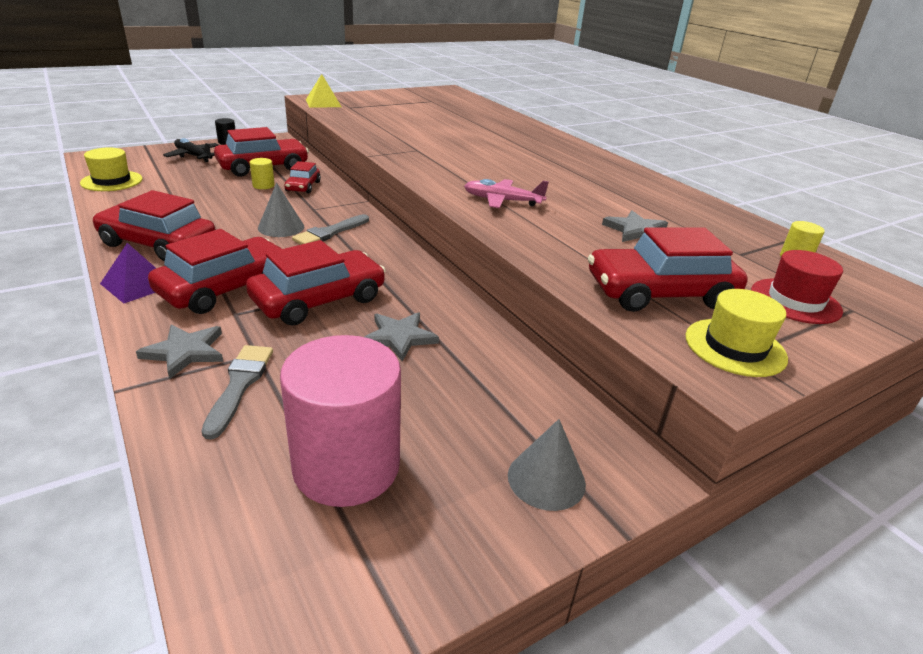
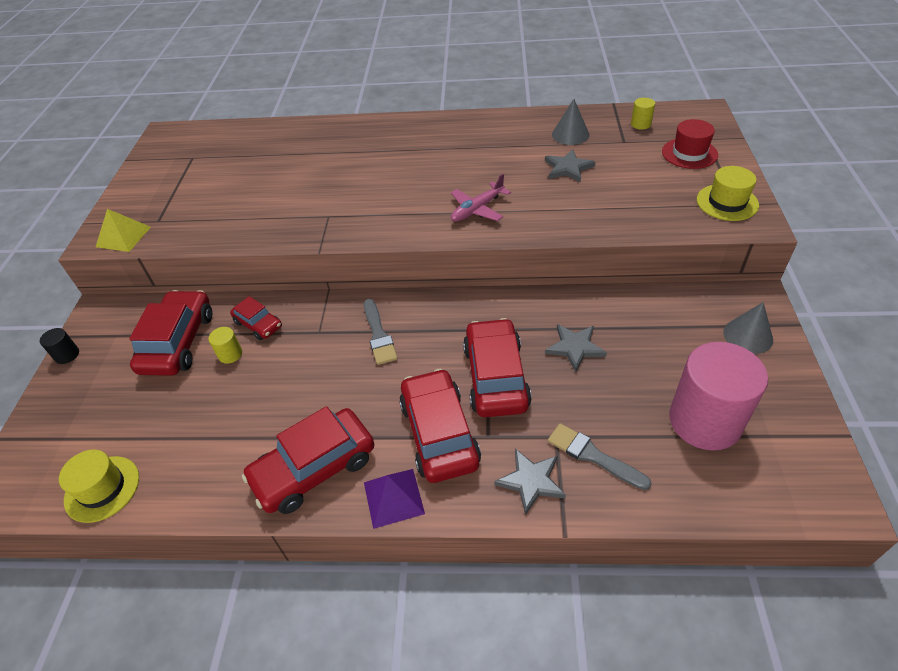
camera: 50 degrees left, 15 degrees up
(193, 156) = (86, 396): black plane -> none
(281, 227) = (343, 366): grey cone -> grey cone (570, 134)
(659, 293) = (656, 200): red car -> none

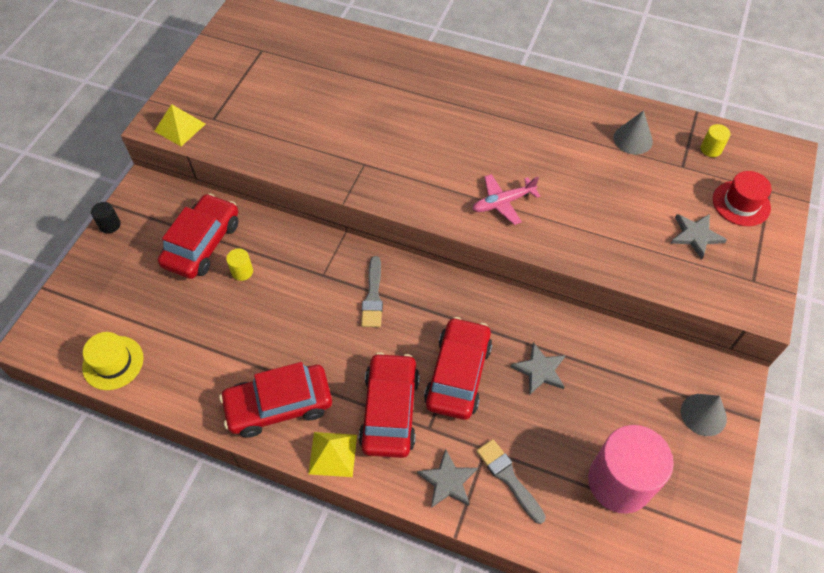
camera: 15 degrees right, 10 degrees up
(258, 324) = (274, 249): red car -> none
(393, 497) = (333, 454): purple pyramid -> yellow pyramid
(568, 168) = (611, 181): grey star -> grey star (696, 235)
(727, 202) = (746, 276): yellow hat -> none

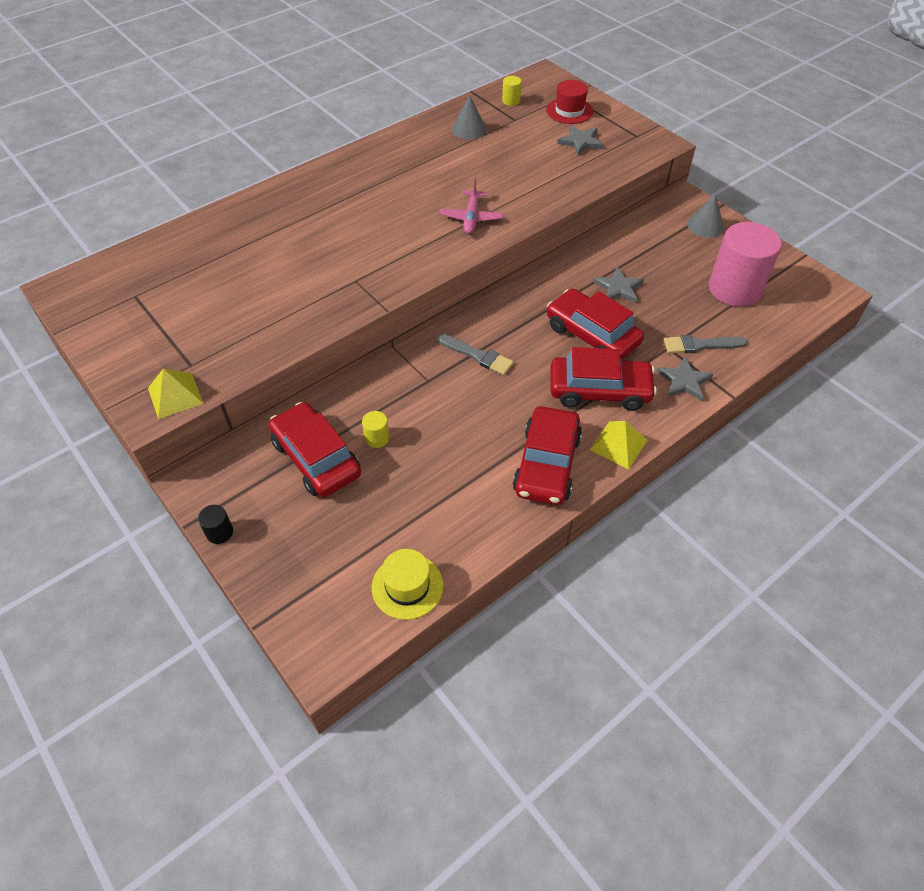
camera: 60 degrees left, 5 degrees down
(390, 411) = (599, 390): red car -> red car turned 150 degrees clockwise

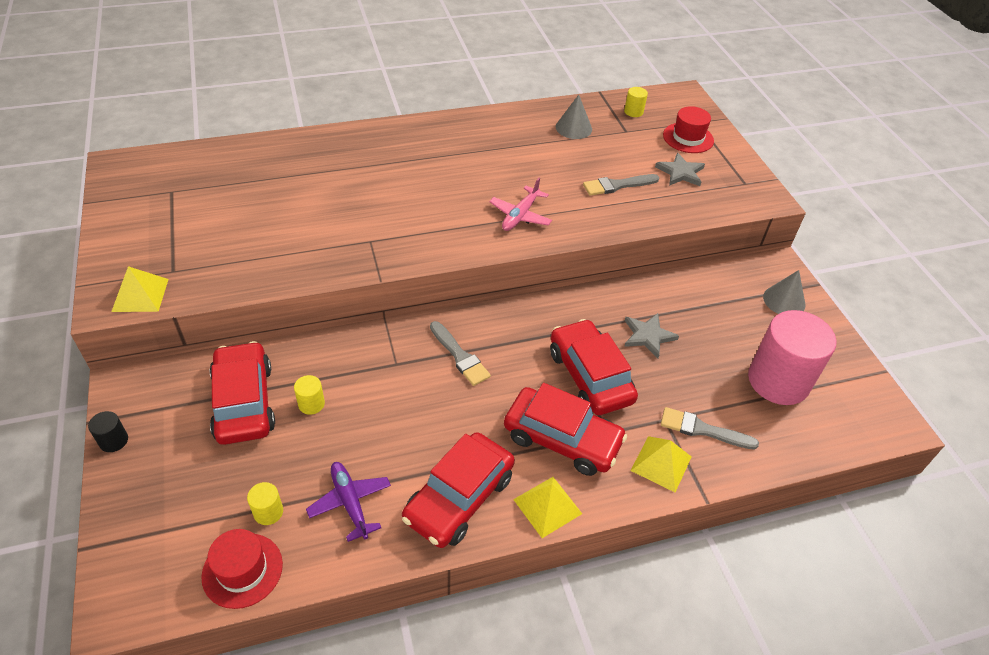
camera: 20 degrees right, 5 degrees down
(398, 535) = (268, 512): none -> yellow cylinder
(407, 586) = (242, 570): yellow hat -> red hat
(461, 502) = (350, 503): none -> purple plane
(536, 168) = (617, 185): none -> grey brush
(684, 381) = (661, 463): grey star -> yellow pyramid

